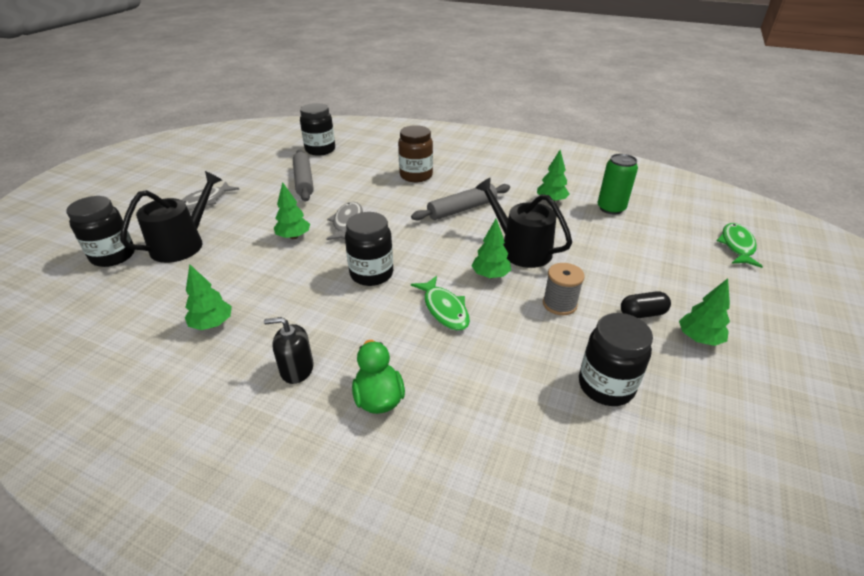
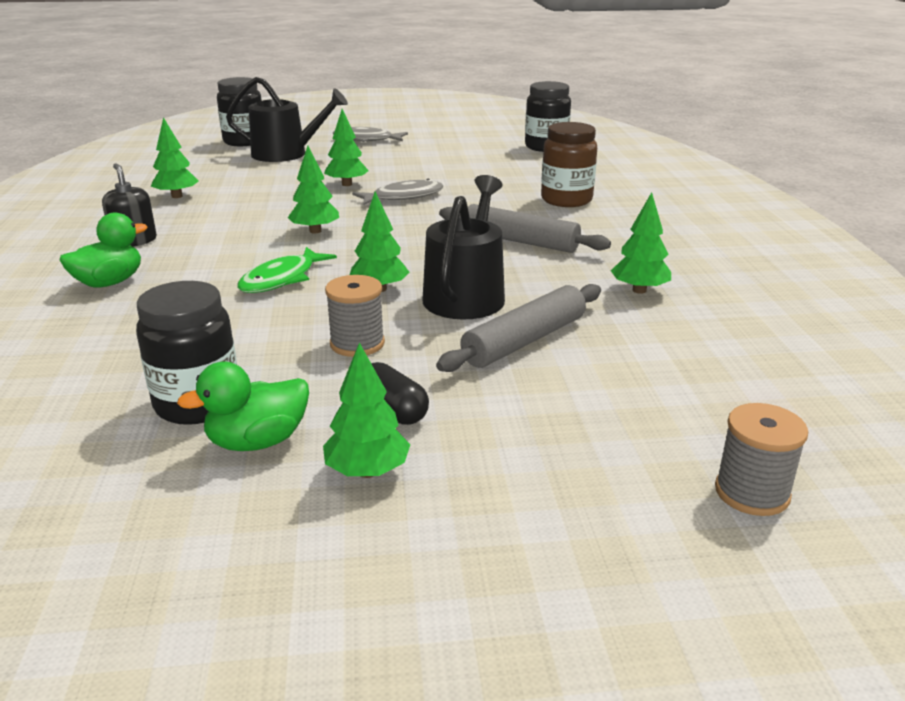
camera: 60 degrees right, 10 degrees down
(303, 181) = (463, 159): grey rolling pin -> grey rolling pin (524, 341)
(371, 274) = (315, 231): black jar -> green tree
(611, 208) = (694, 340): green can -> none
(658, 370) = (257, 441): none -> green duck
(737, 246) = (752, 492): green fish -> grey spool

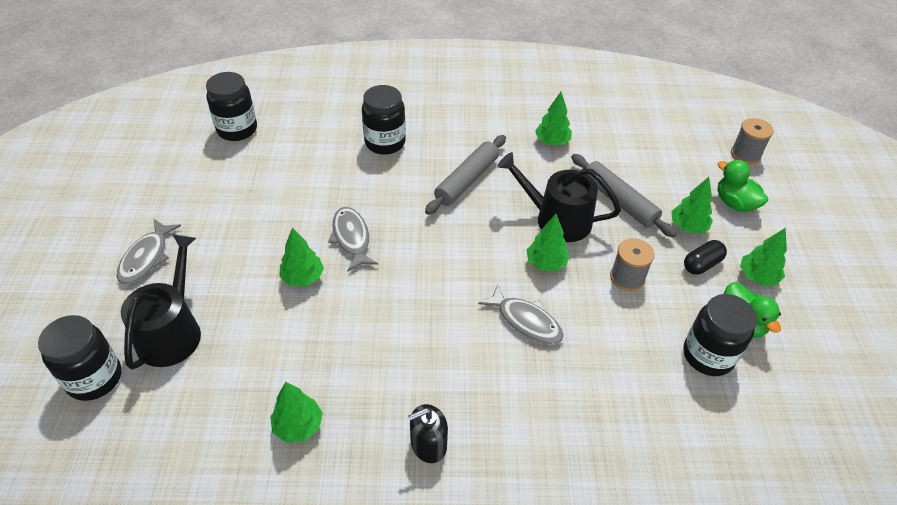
camera: 85 degrees left, 20 degrees up
(109, 283) = (527, 445): green duck -> green duck (734, 203)
(282, 279) = (526, 321): green fish -> grey fish
(315, 231) = (426, 301): green tree -> green tree (688, 227)
(566, 200) = (385, 142): brown jar -> black jar

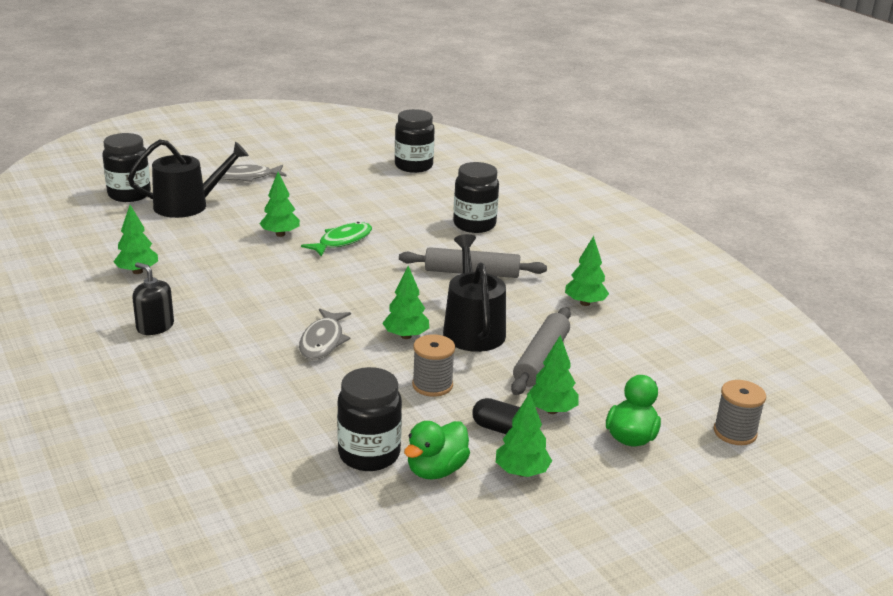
camera: 60 degrees right, 20 degrees down
(351, 238) = (342, 241): grey fish -> green fish

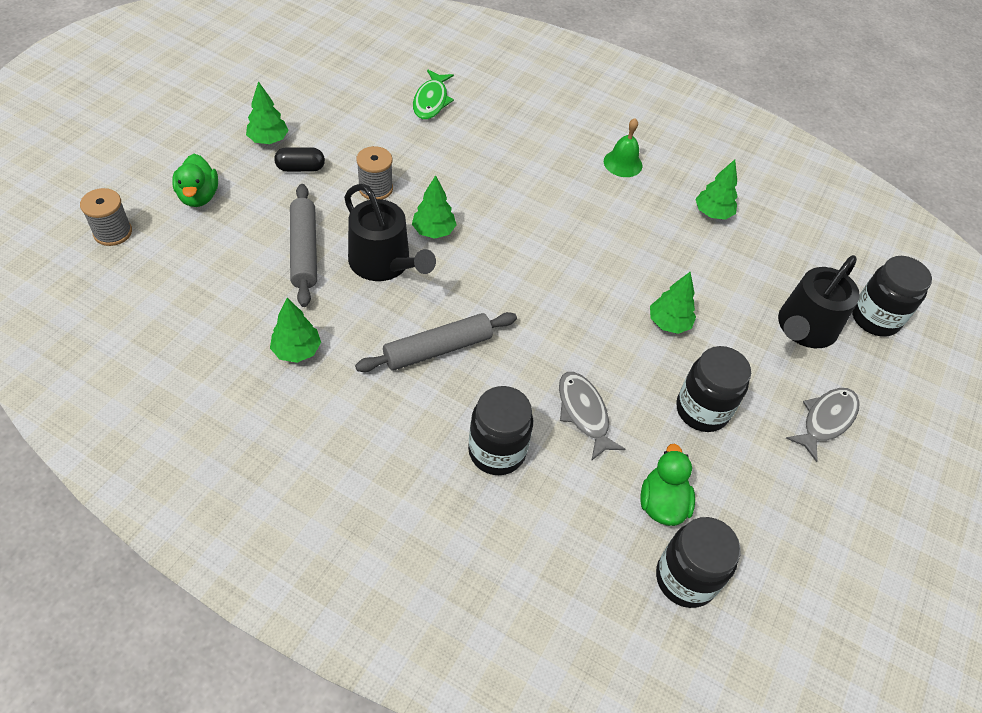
camera: 145 degrees right, 25 degrees up
(155, 326) = (623, 163): black soap dispenser -> green bell
(323, 341) = (492, 199): grey fish -> grey fish (584, 413)
(342, 241) = (602, 341): green fish -> green fish (431, 101)
(369, 454) = (376, 118): black jar -> black jar (702, 410)
(436, 470) = (326, 122): green duck -> green duck (662, 503)
(551, 410) = (271, 199): green tree -> none

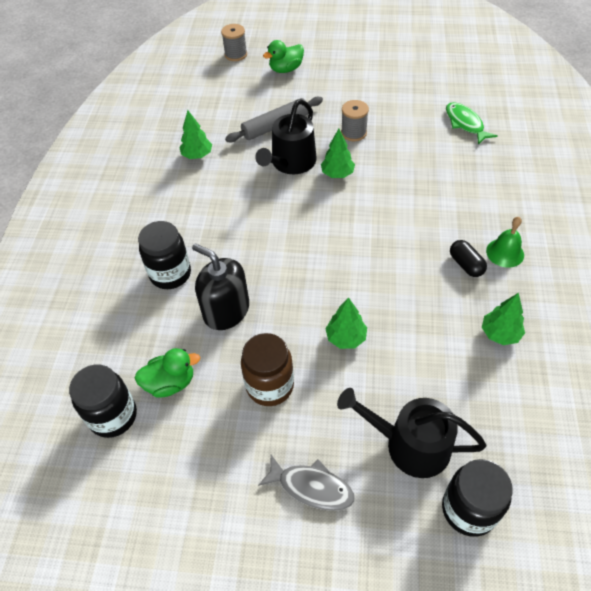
camera: 75 degrees right, 0 degrees up
(268, 140) = (355, 73): green tree -> none
(300, 168) = (343, 95): black capsule -> black capsule (466, 265)
(431, 101) = (465, 124): green fish -> green fish turned 75 degrees clockwise
(438, 349) = (236, 215): grey rolling pin -> none
(584, 413) = (226, 311): grey fish -> black soap dispenser
(702, 410) = (270, 386): black jar -> brown jar

